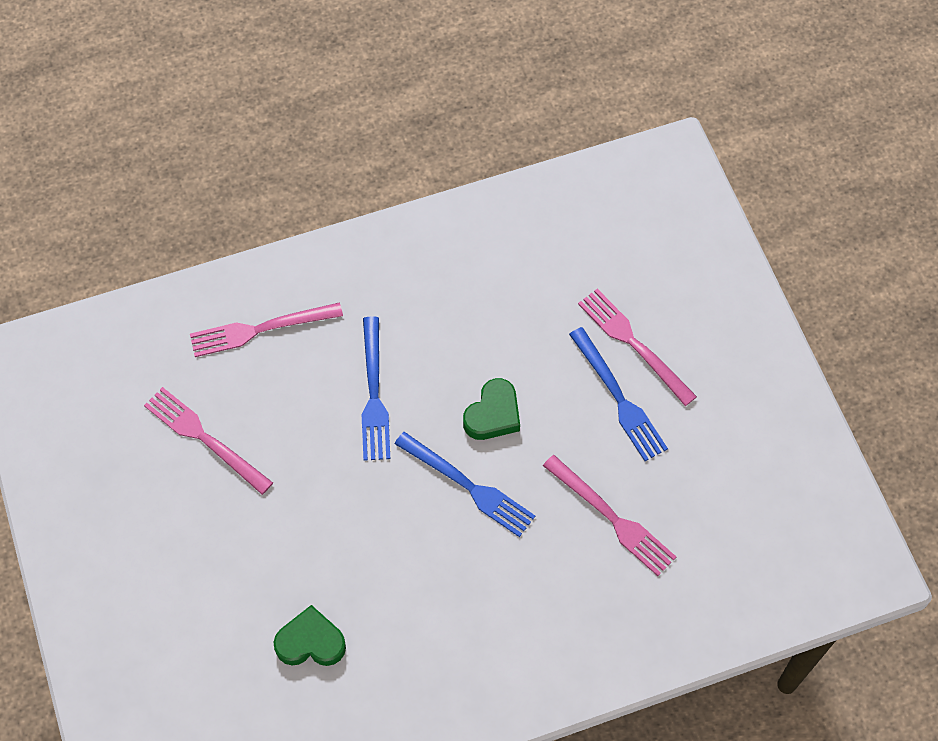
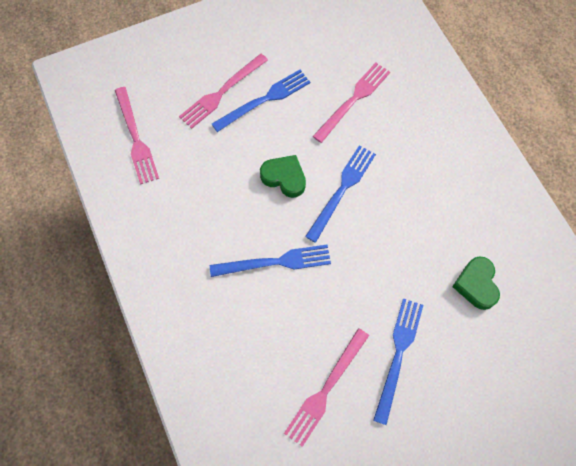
camera: 95 degrees left, 5 degrees up
(232, 527) = (398, 355): none -> blue fork
(261, 329) = (224, 357): pink fork -> pink fork (135, 138)

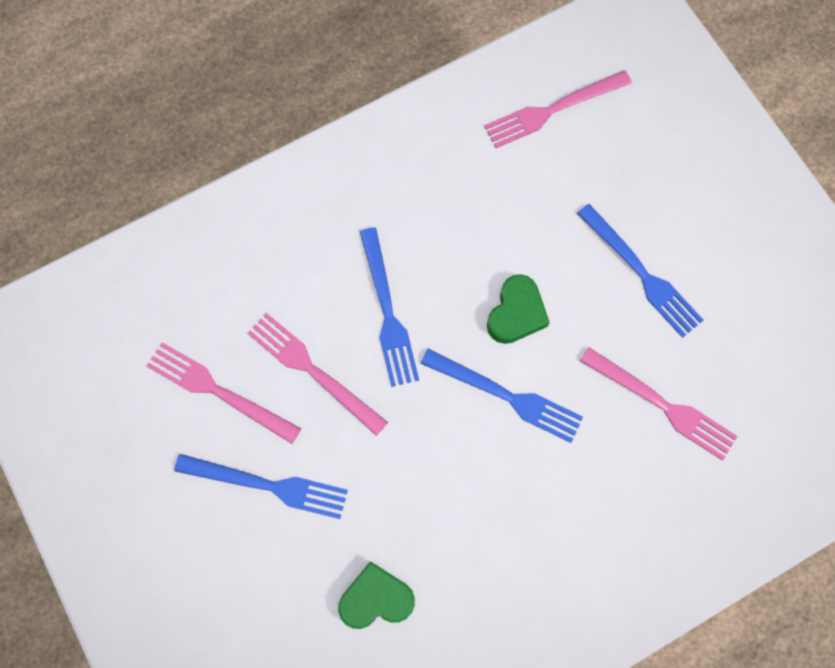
camera: 85 degrees right, 5 degrees up
(222, 92) = (645, 213): pink fork -> pink fork (313, 371)

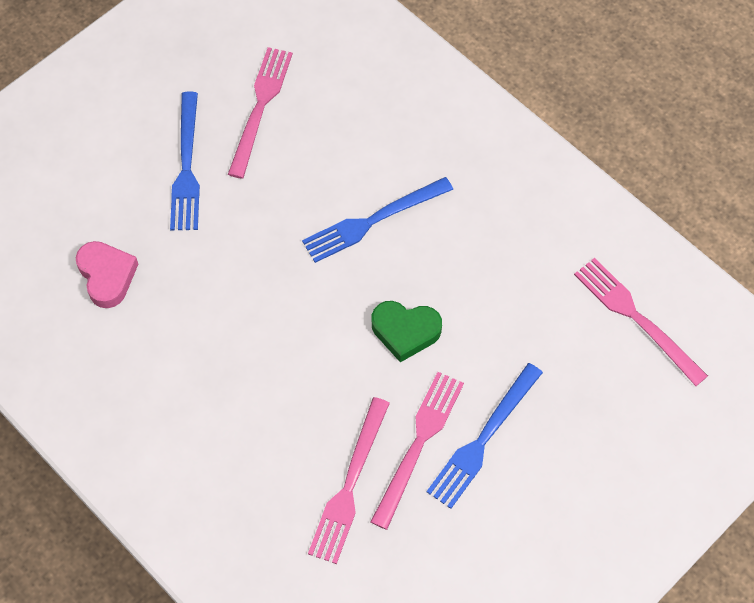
camera: 75 degrees right, 10 degrees down
(313, 371) = (299, 175): pink fork -> pink fork (418, 444)
(376, 598) = (107, 276): green heart -> pink heart
(506, 396) = (319, 340): blue fork -> none

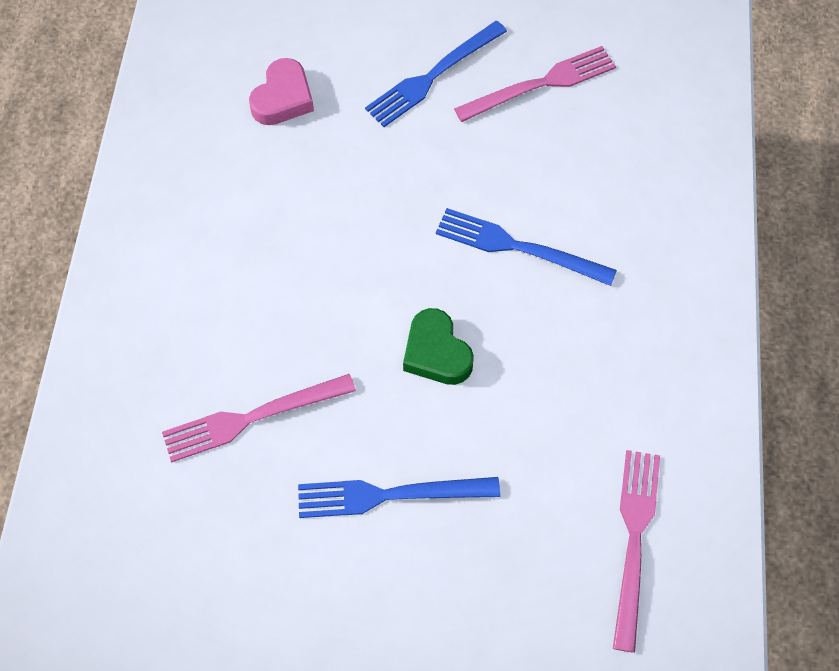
camera: 50 degrees right, 0 degrees up
(418, 444) = (338, 445): pink fork -> none

